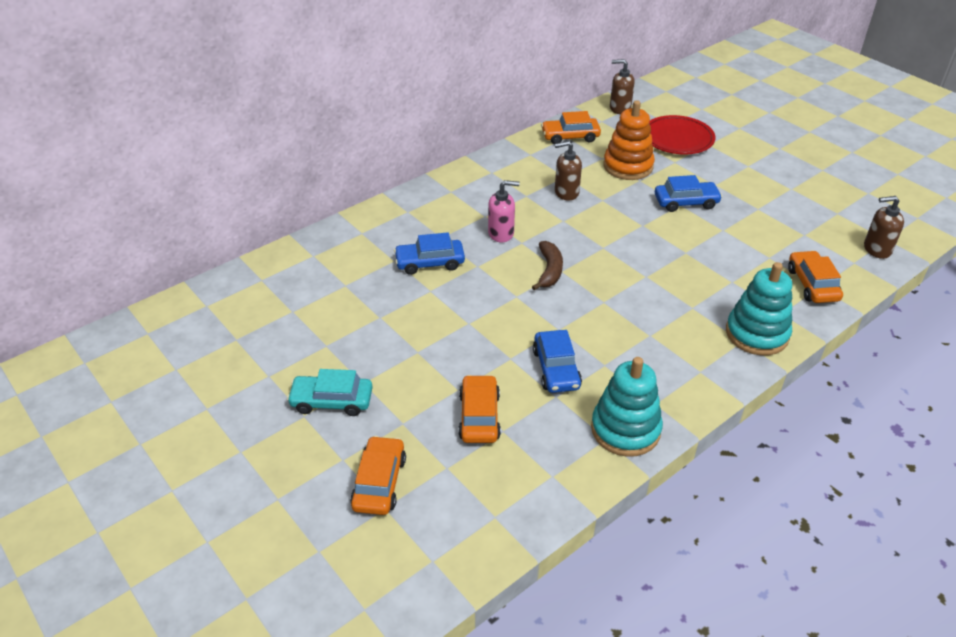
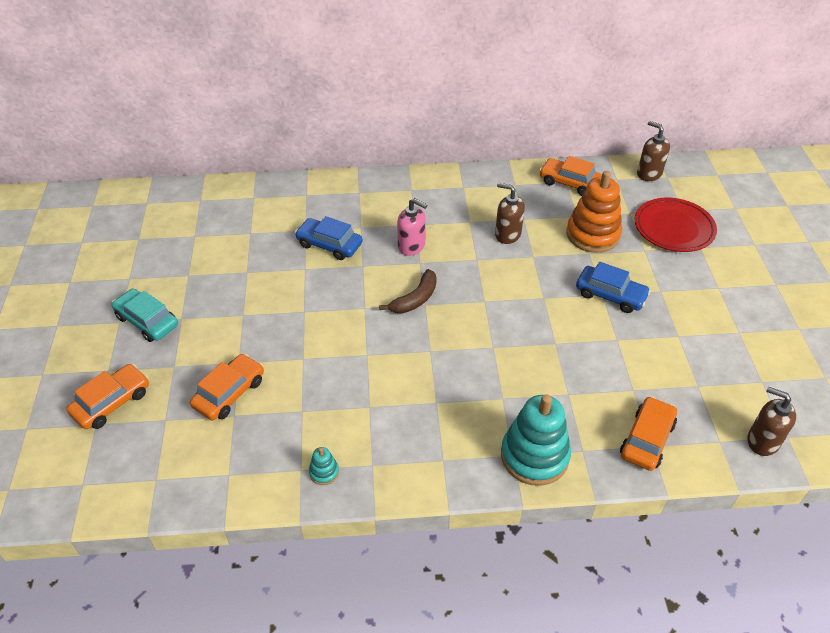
camera: 35 degrees right, 5 degrees up
(556, 369) = (327, 387): blue car -> none
(625, 429) = (324, 472): turquoise stacking toy -> turquoise stacking toy, size x0.43

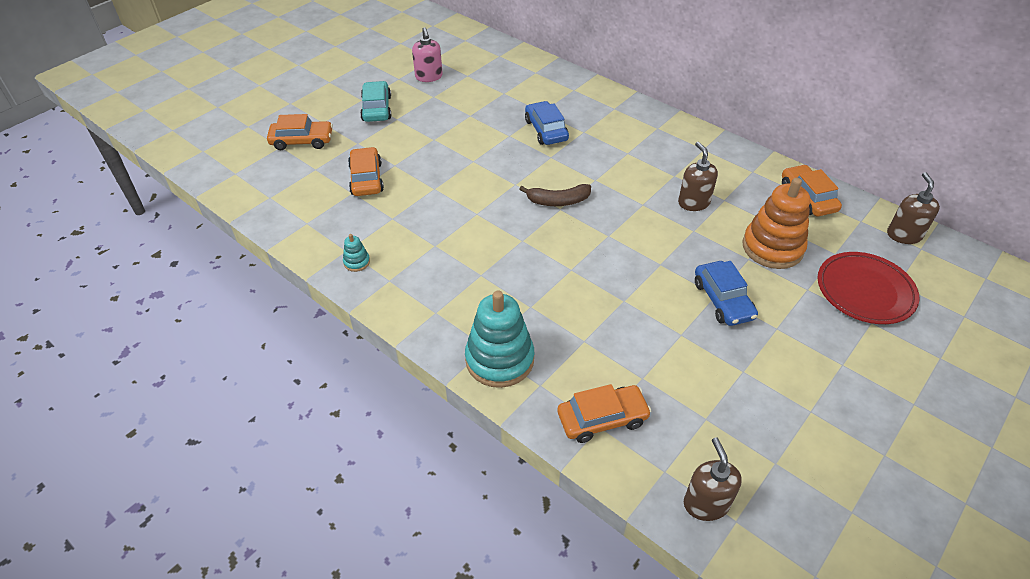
camera: 45 degrees right, 0 degrees up
(229, 393) = (366, 179): orange car -> orange car turned 90 degrees counterclockwise
(411, 246) = (604, 165): pink soap dispenser -> pink soap dispenser (429, 77)

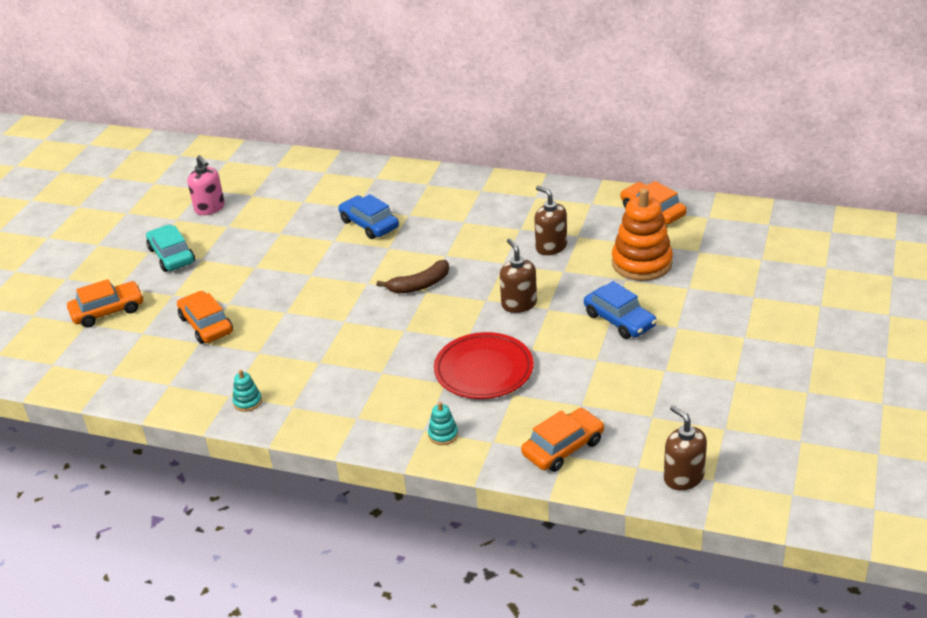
camera: 20 degrees left, 10 degrees down
(499, 359) = (443, 435): turquoise stacking toy -> turquoise stacking toy, size x0.43
(865, 291) = (737, 273): red plate -> red plate (484, 370)
(904, 235) = (749, 217): brown soap dispenser -> brown soap dispenser (519, 304)

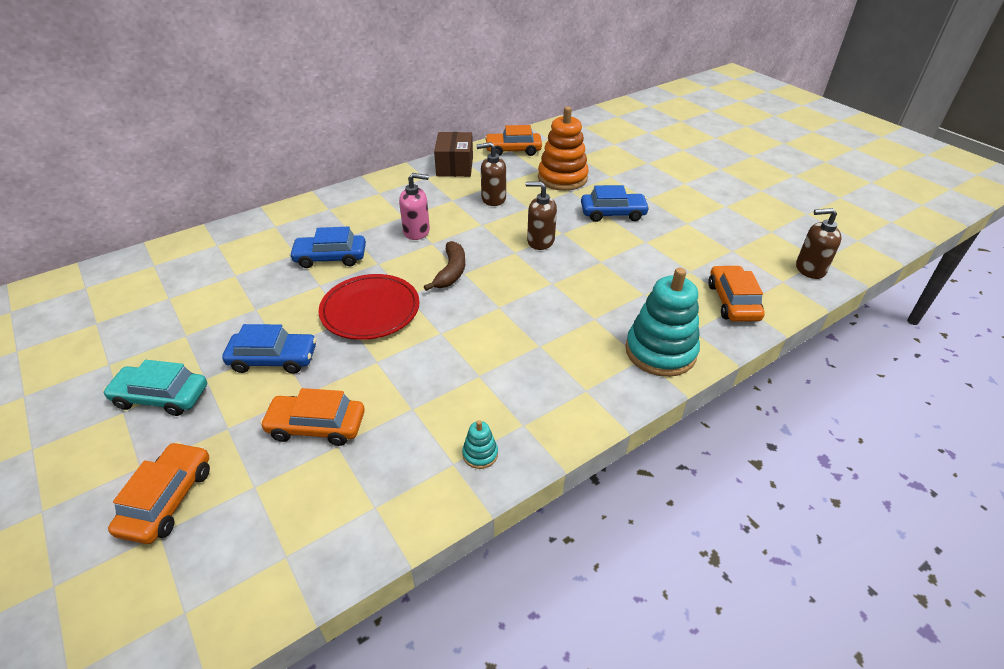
camera: 55 degrees left, 5 degrees up
(210, 208) = (136, 333): pink soap dispenser -> pink soap dispenser (417, 231)
(243, 272) = (273, 359): none -> blue car
(443, 435) = (660, 351): turquoise stacking toy -> turquoise stacking toy, size x2.32
(484, 370) = (600, 293): red plate -> red plate (370, 310)
(575, 199) = (454, 166): none -> brown box

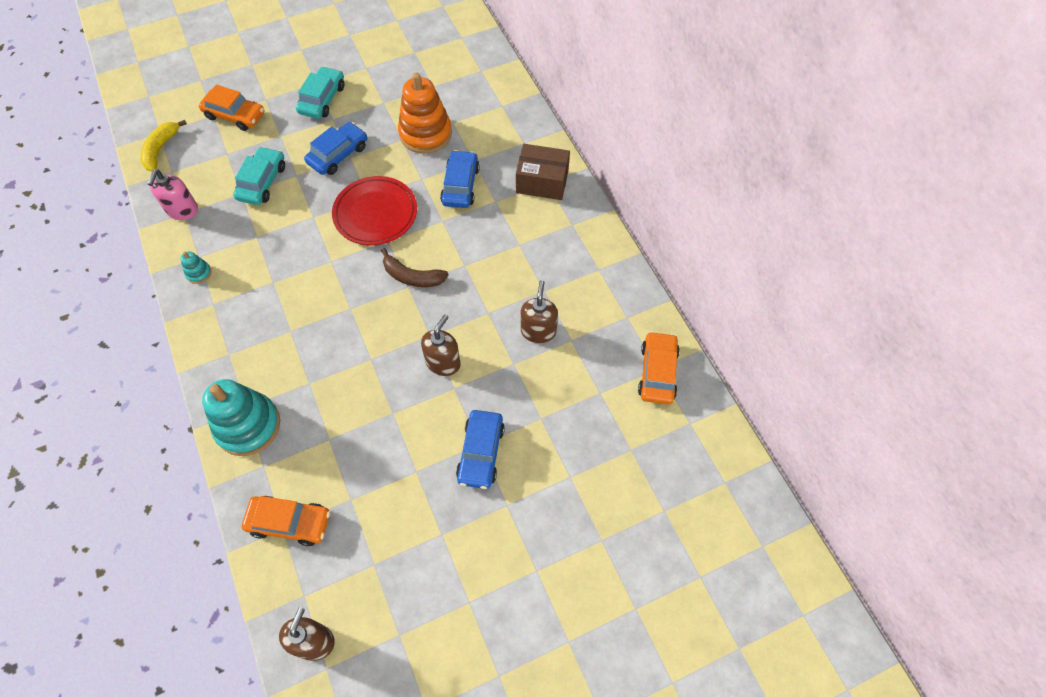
camera: 100 degrees right, 20 degrees up
(229, 594) = (160, 149): none -> yellow banana
(273, 359) = (338, 154): blue car -> blue car turned 150 degrees counterclockwise
(316, 426) = (262, 182): orange car -> turquoise car
(417, 231) = (487, 254): pink soap dispenser -> pink soap dispenser (182, 210)
(454, 166) = (622, 301): brown box -> brown box (542, 181)
(562, 178) = (574, 416): orange stacking toy -> orange stacking toy (425, 134)

